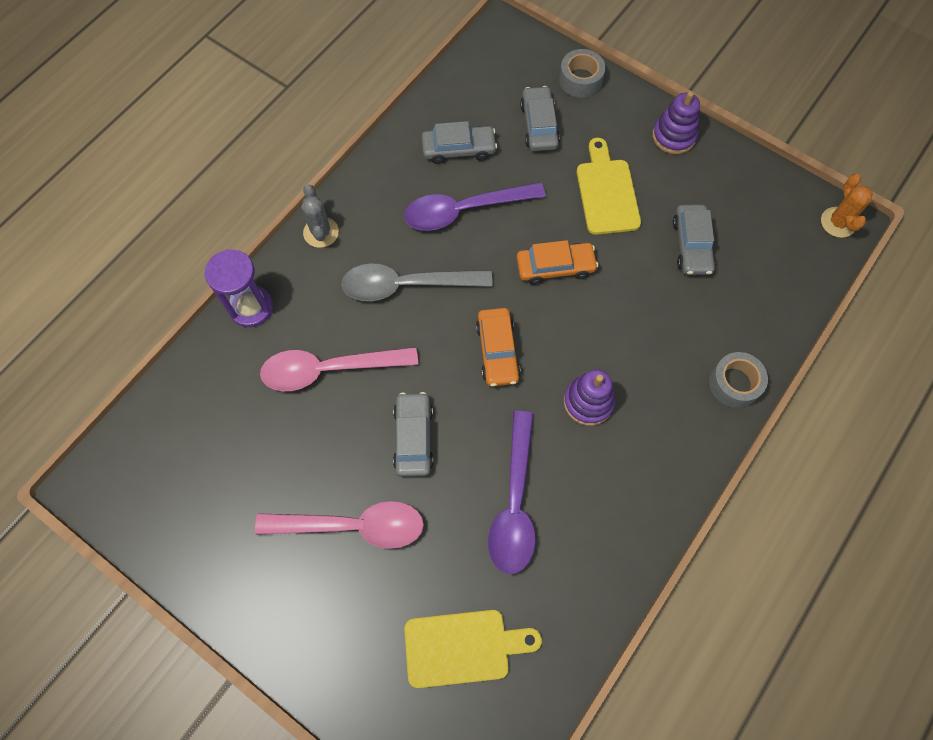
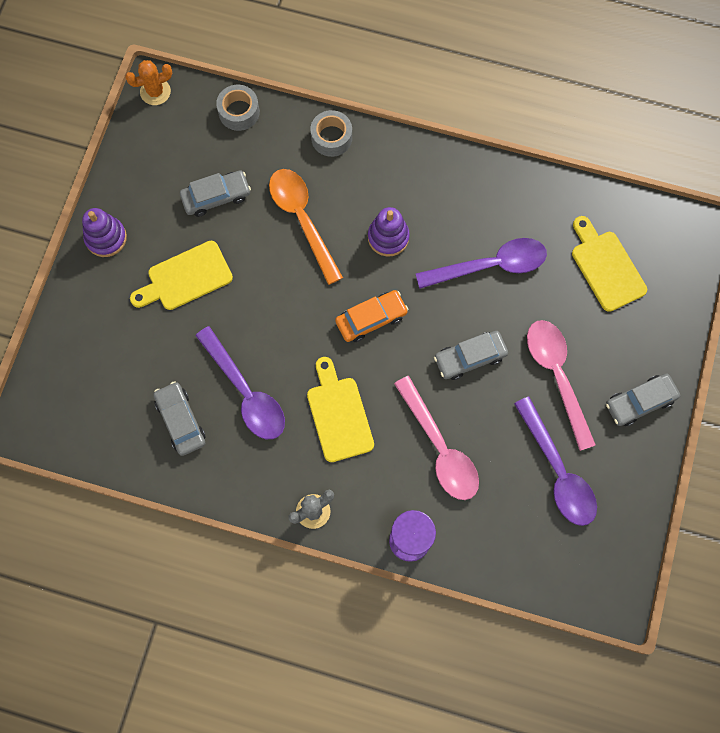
camera: 110 degrees left, 5 degrees up
(248, 481) = (557, 471): none -> purple spoon
(406, 285) = (338, 414): grey spoon -> yellow cutting board
(539, 125) = (130, 357): grey car -> grey car (640, 402)
(555, 267) = (276, 298): orange car -> none
(580, 80) = (64, 336): grey tape -> grey tape (239, 112)
(638, 320) = (302, 220): none -> orange spoon

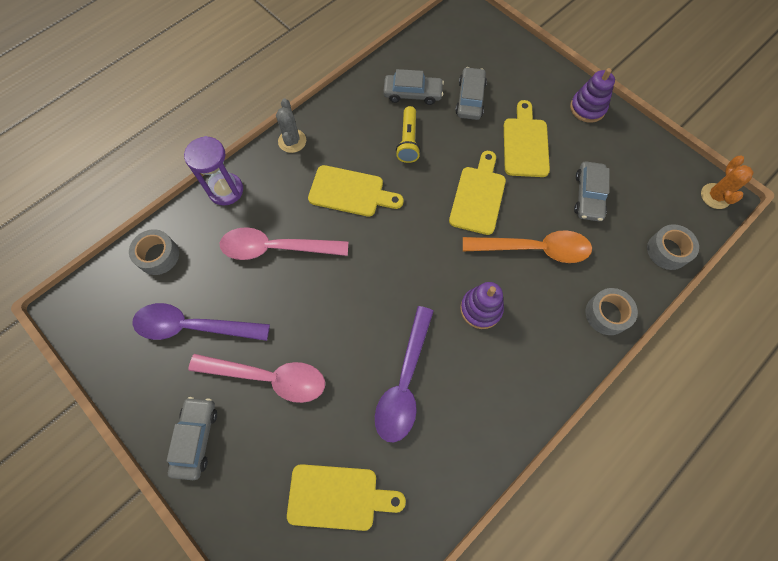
camera: 120 degrees right, 5 degrees down
(246, 392) = (408, 141): purple spoon -> yellow flashlight
(274, 293) = (478, 196): none -> yellow cutting board
(371, 319) = (413, 255): orange car -> none
(470, 357) = (332, 314): grey car -> grey car (470, 99)
(516, 556) = (158, 255): none -> grey tape

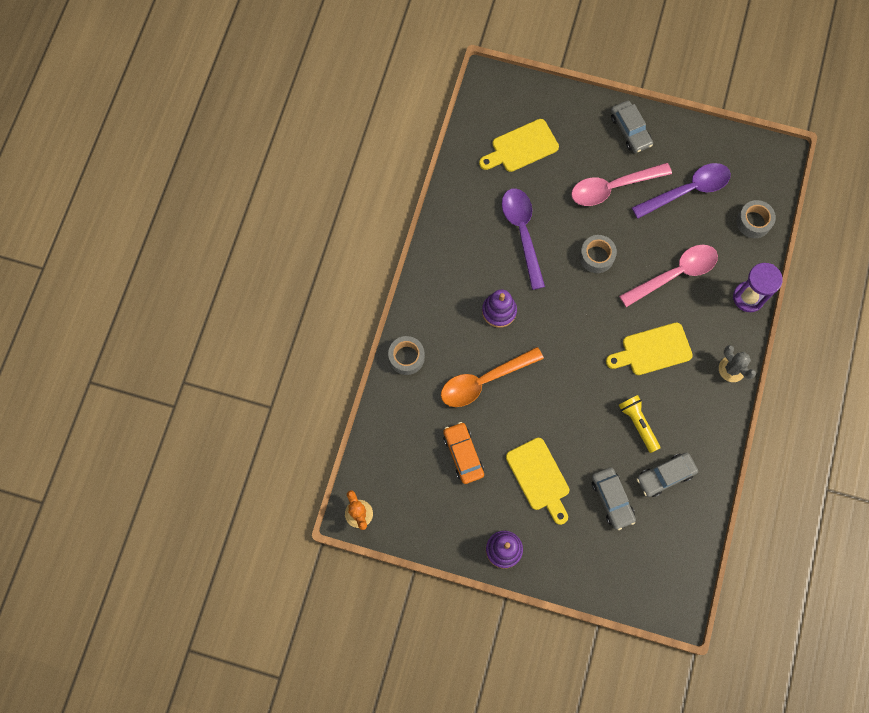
camera: 150 degrees right, 5 degrees up
(478, 196) = (551, 403): yellow cutting board -> none
(588, 196) = (463, 454): grey car -> orange car
(667, 250) = (380, 437): grey tape -> grey tape (596, 256)

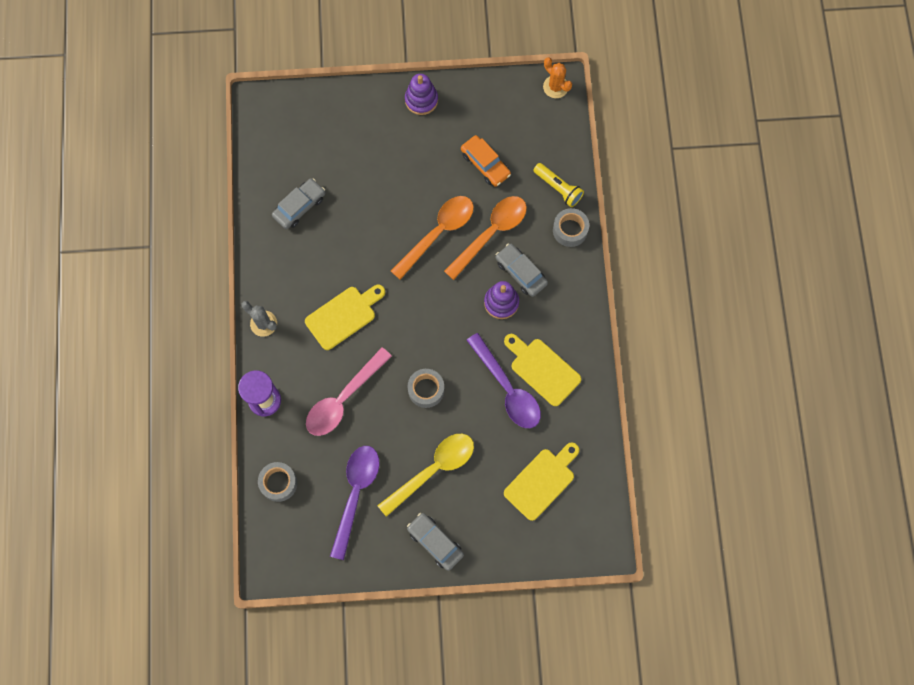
camera: 160 degrees right, 0 degrees up
(535, 399) = (438, 233): none -> orange spoon
(539, 478) = (411, 167): yellow cutting board -> yellow cutting board (542, 369)
(612, 499) = (341, 171): grey car -> grey car (521, 272)
(613, 187) = (433, 470): pink spoon -> yellow spoon
(638, 424) = (337, 243): yellow flashlight -> yellow flashlight (558, 188)
(687, 190) = (355, 494): purple spoon -> purple spoon turned 150 degrees clockwise

